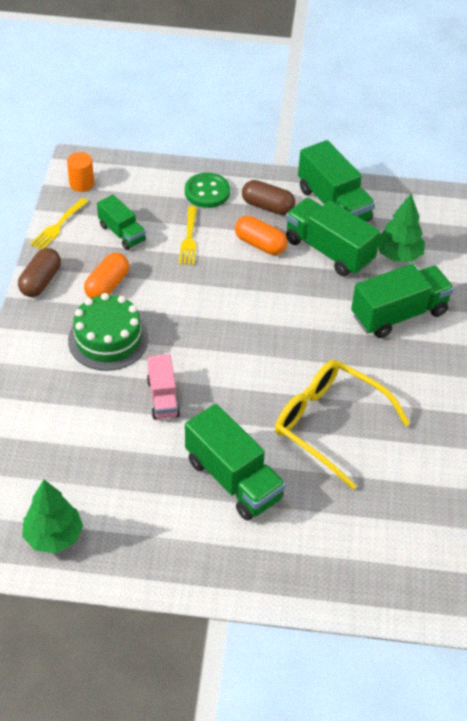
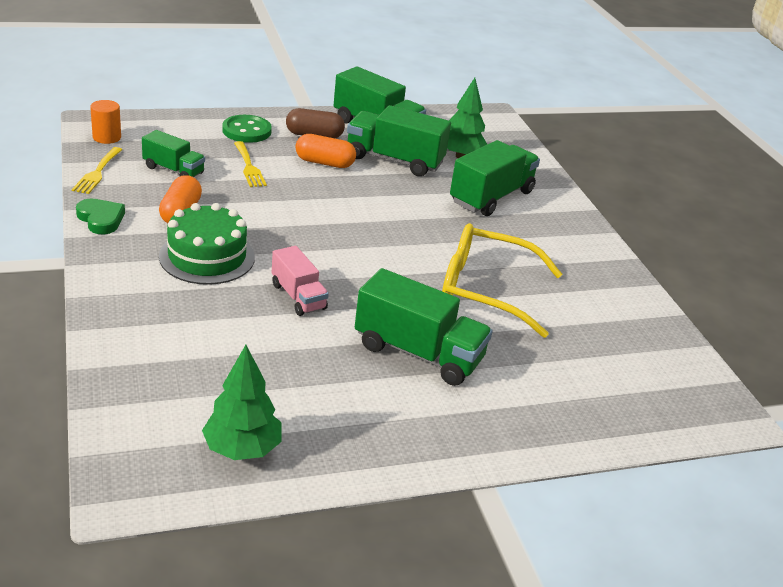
camera: 25 degrees left, 15 degrees down
(41, 281) = (101, 219): brown capsule -> green heart

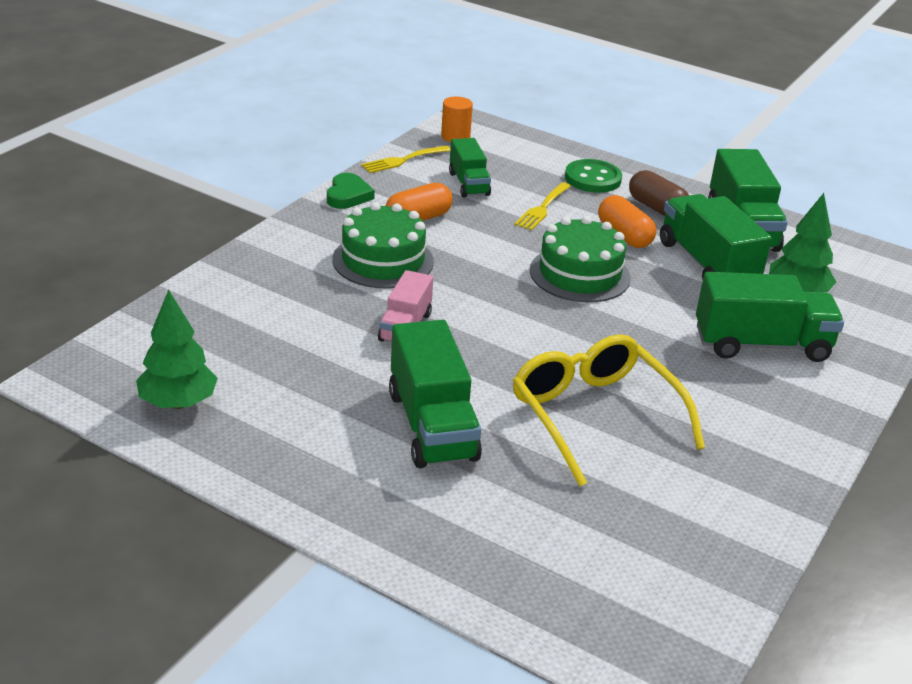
camera: 50 degrees right, 0 degrees up
(340, 202) = (580, 274): none -> green cake

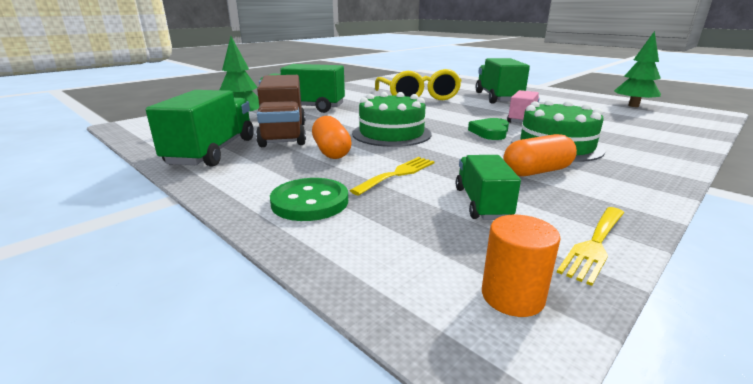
camera: 165 degrees left, 10 degrees down
(348, 195) = (637, 197): green heart -> green heart (490, 132)
(403, 160) = (594, 245): yellow fork -> yellow fork turned 150 degrees clockwise
(656, 208) = (271, 169): brown capsule -> none
(707, 264) = (284, 134): green truck -> brown truck

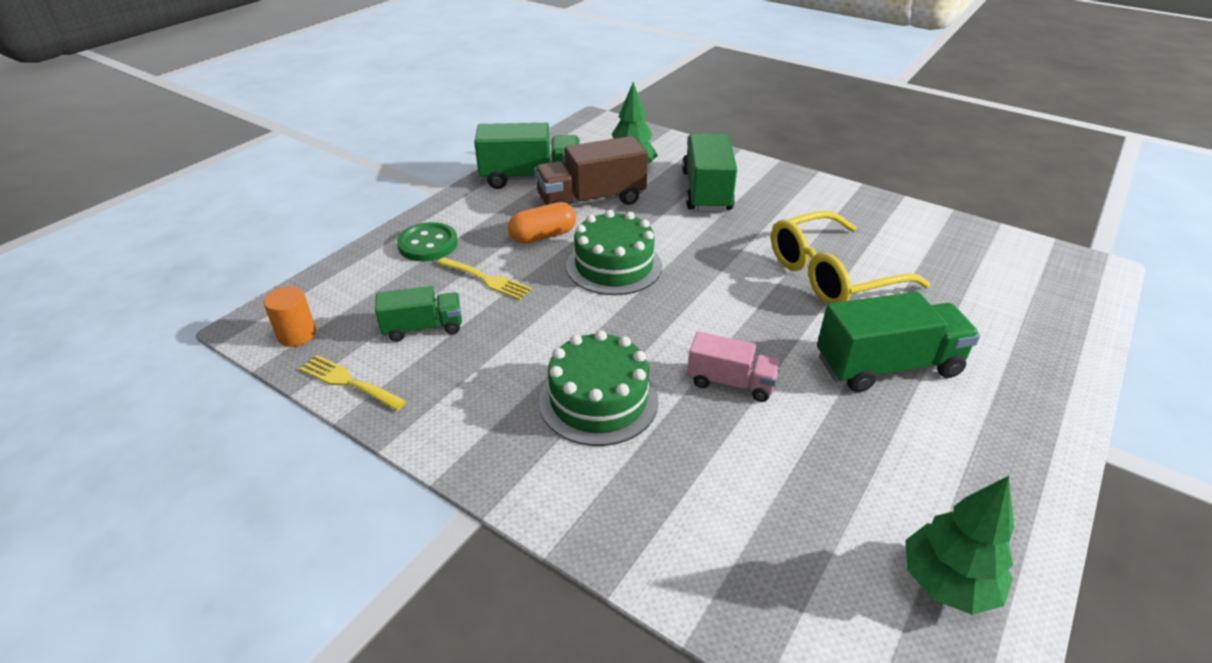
camera: 80 degrees right, 15 degrees up
(490, 132) = (645, 344): green heart -> none
(537, 171) = (502, 370): orange capsule -> none

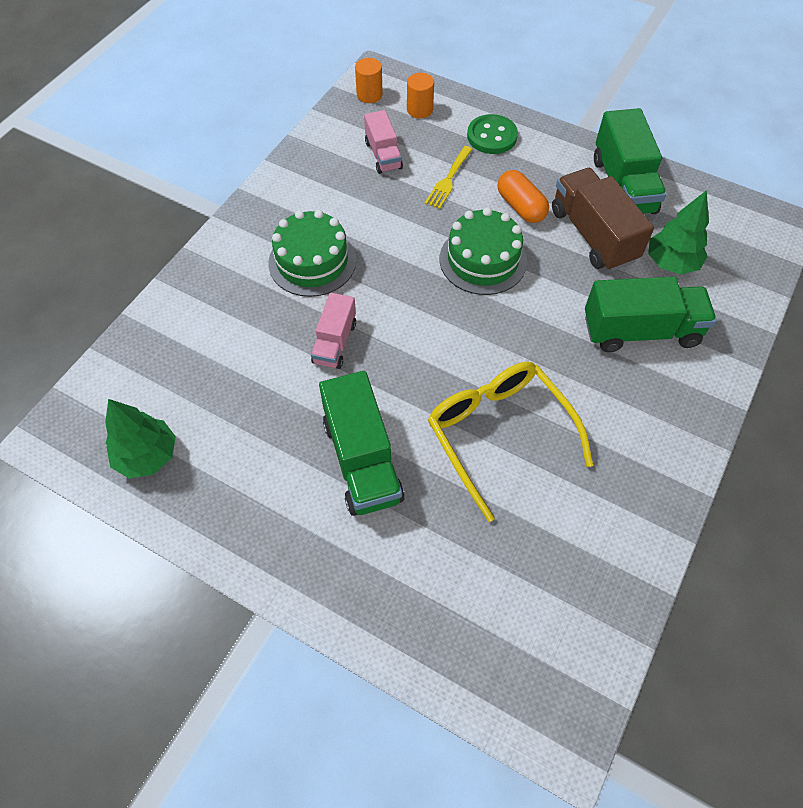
camera: 85 degrees right, 20 degrees up
(348, 382) = (324, 131): yellow fork -> none
(353, 293) = (419, 110): none -> orange cylinder
(423, 328) = (383, 155): green truck -> pink truck

